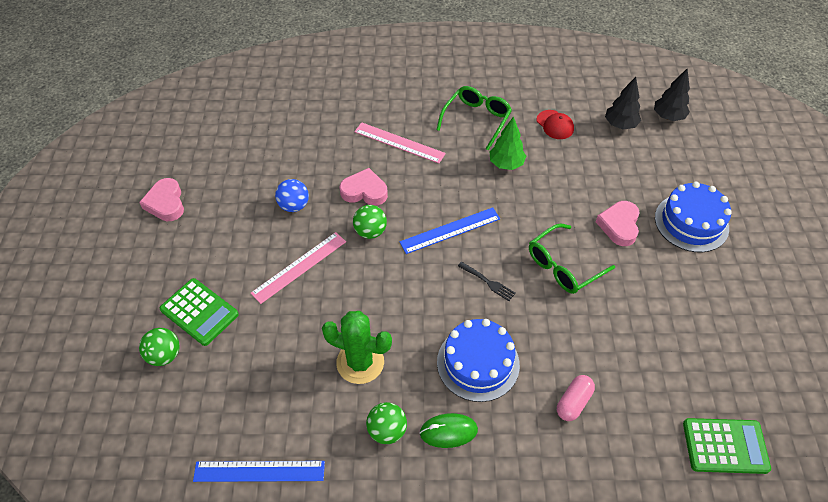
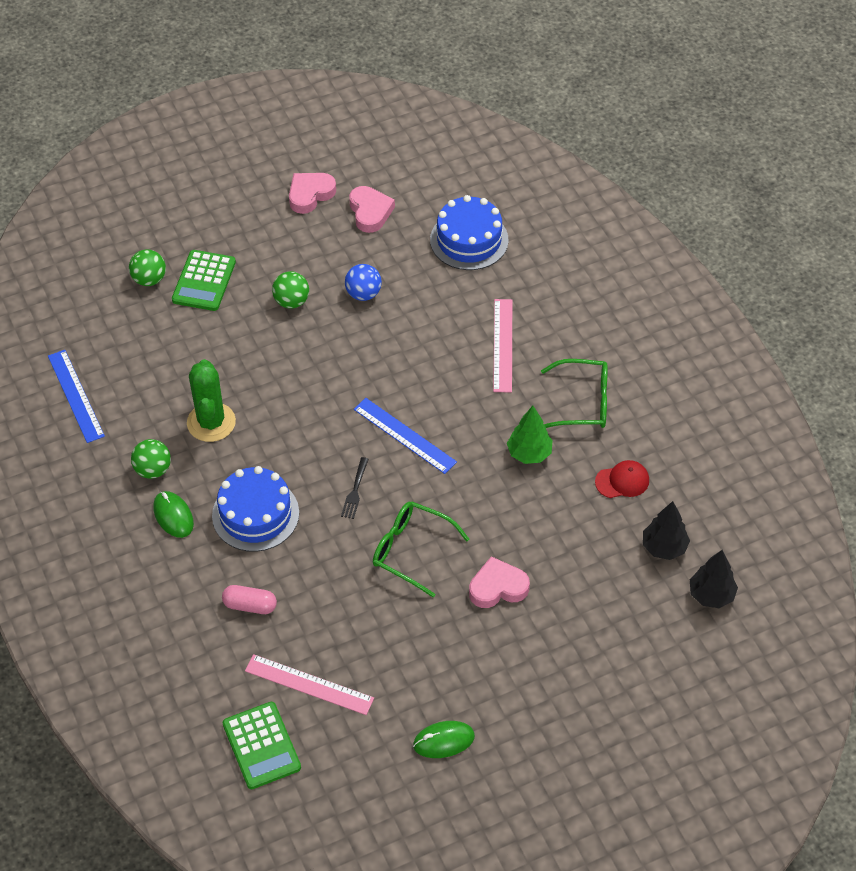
camera: 65 degrees right, 0 degrees up
(299, 267) = (292, 331): pink ruler -> pink ruler (309, 684)
(364, 191) = (415, 343): pink heart -> pink heart (370, 212)
(370, 231) = (365, 369): green ball -> green ball (291, 301)
(555, 125) = (622, 481): red cap -> red cap turned 135 degrees counterclockwise
(691, 222) = (542, 657): blue cake -> blue cake (469, 240)
(751, 310) = (443, 741): none -> green mouse

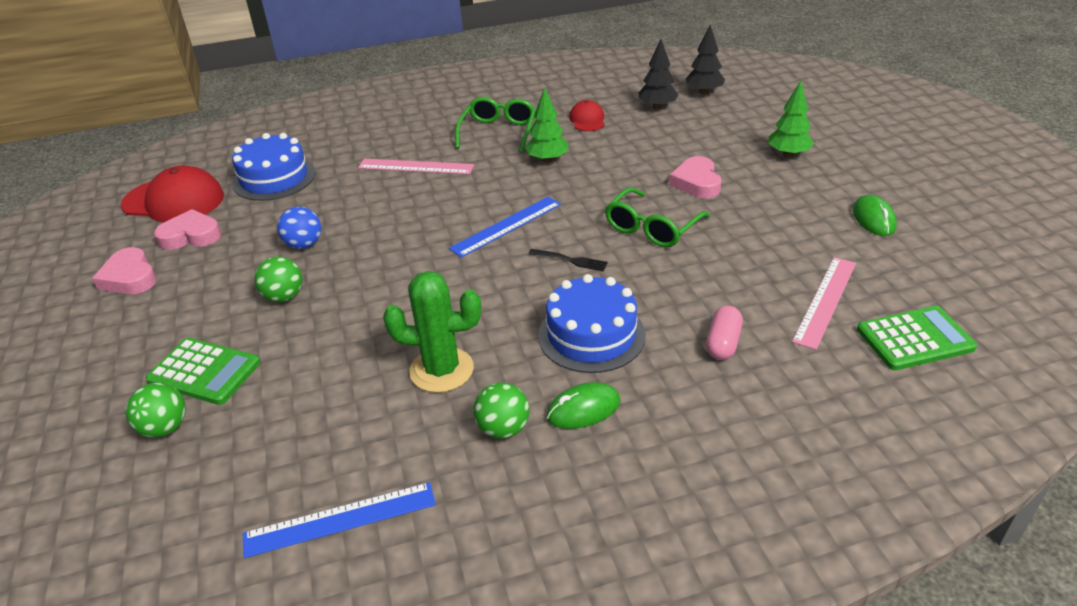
camera: 80 degrees left, 15 degrees down
(423, 180) = (174, 200): none -> red cap
(567, 675) = (788, 154): none -> green tree

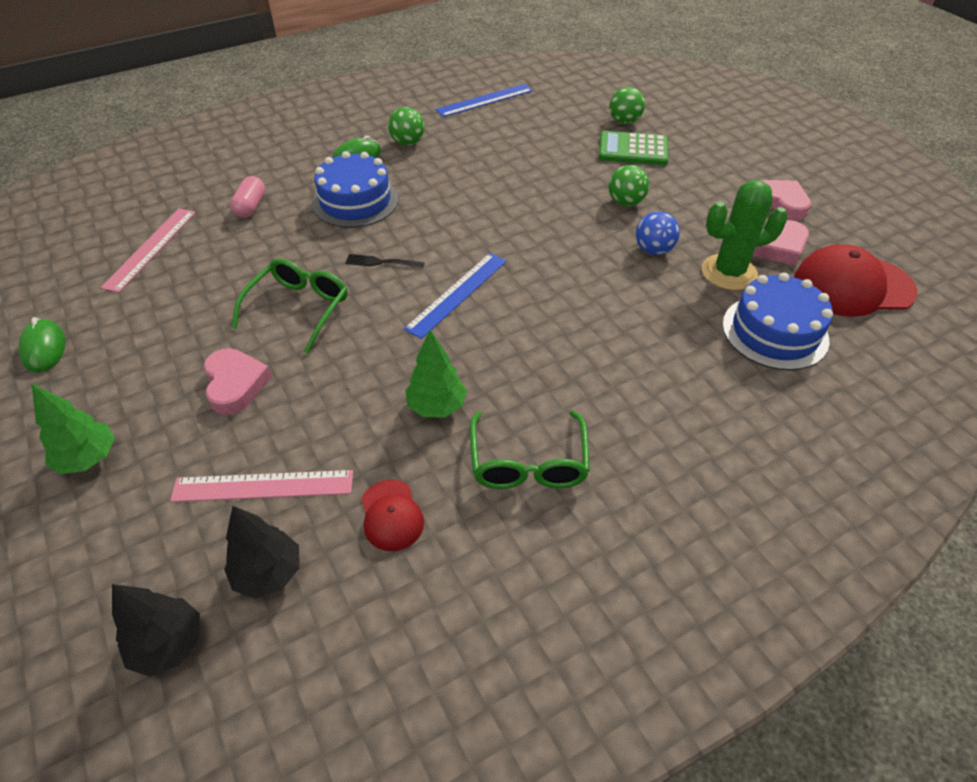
camera: 165 degrees right, 10 degrees up
(416, 166) = (610, 372): pink ruler -> pink ruler (263, 486)
(441, 370) = (463, 168): green cactus -> green cactus (729, 272)
(914, 339) = (94, 225): green calculator -> none

